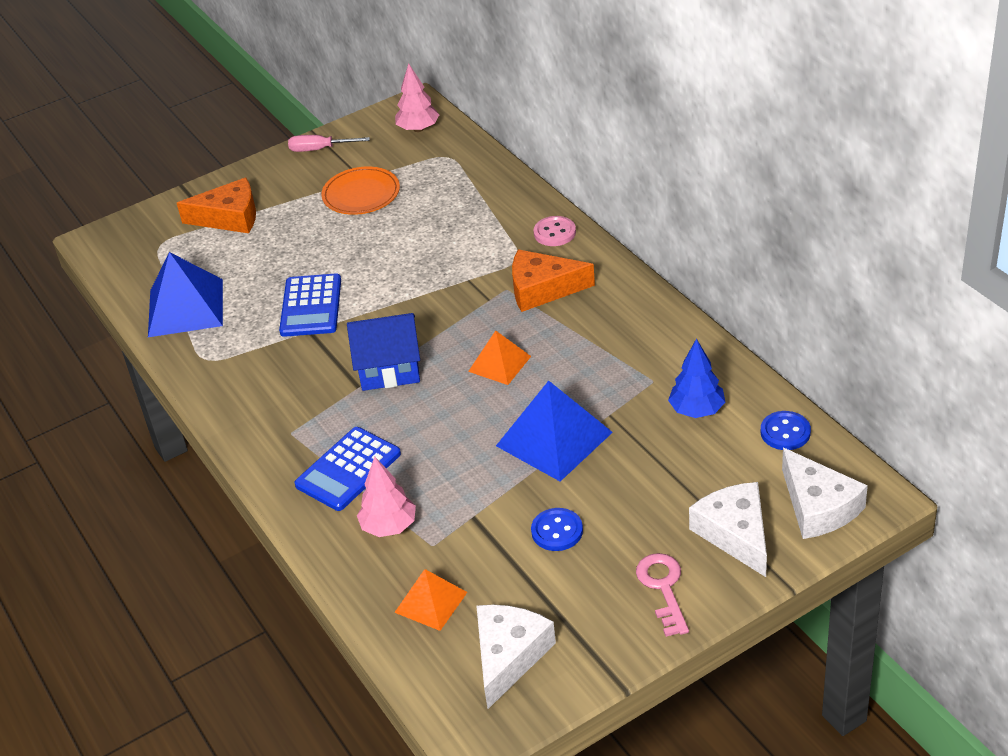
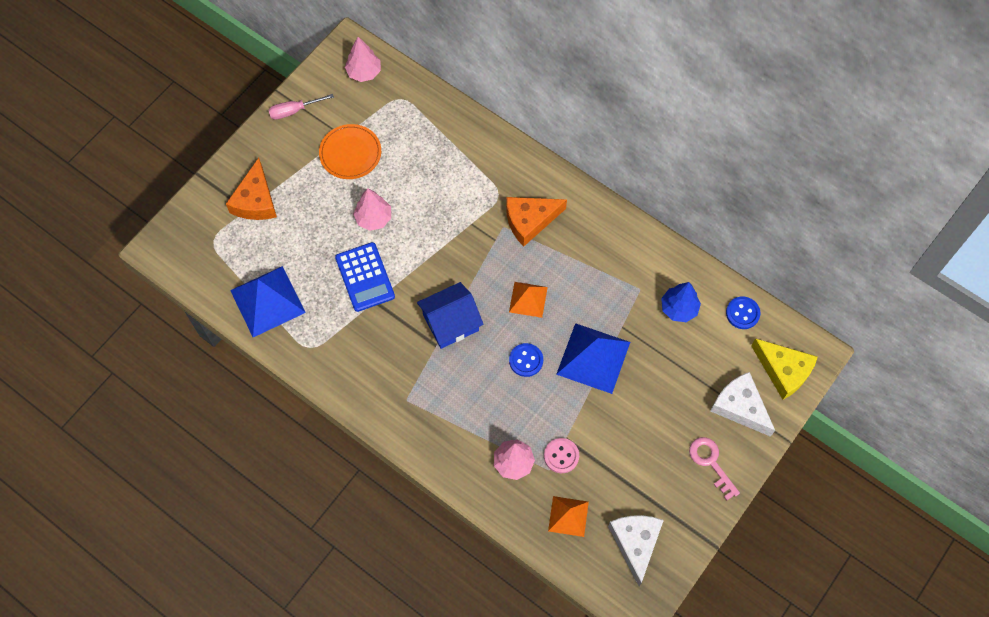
camera: 25 degrees left, 25 degrees up
(229, 217) = (256, 200): orange cheese -> orange cheese turned 120 degrees clockwise
(348, 469) = (463, 422): blue calculator -> none
(353, 255) = (373, 218): none -> pink tree
(554, 233) = (516, 162): pink button -> pink button (561, 456)
(557, 531) = (626, 436): blue button -> blue button (526, 360)
(818, 506) = (783, 371): white cheese -> yellow cheese

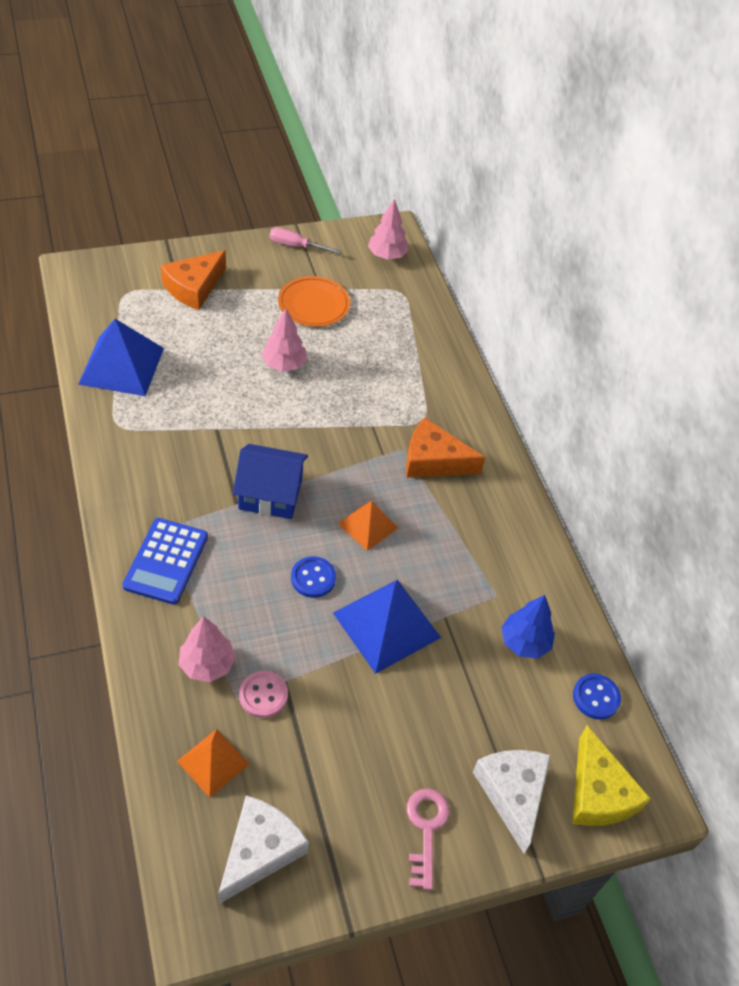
camera: 30 degrees right, 15 degrees down
(365, 277) = (228, 404): blue calculator -> blue calculator (166, 561)

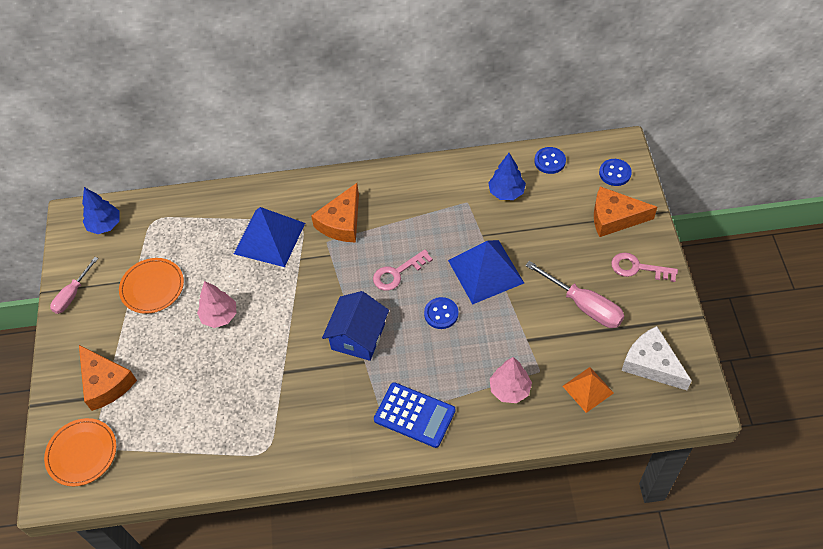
camera: 70 degrees left, 5 degrees up
(114, 283) = (82, 453): none -> orange plate
(121, 365) = (193, 447): blue pyramid -> blue pyramid (269, 238)
(263, 695) = (537, 354): pink button -> none
(348, 753) = (584, 305): none -> pink screwdriver
(368, 525) = (397, 273): orange pyramid -> pink key
(387, 255) = (105, 225): pink tree -> blue tree
(512, 794) = (615, 217): white cheese -> orange cheese
(598, 792) = (615, 173): yellow cheese -> blue button

